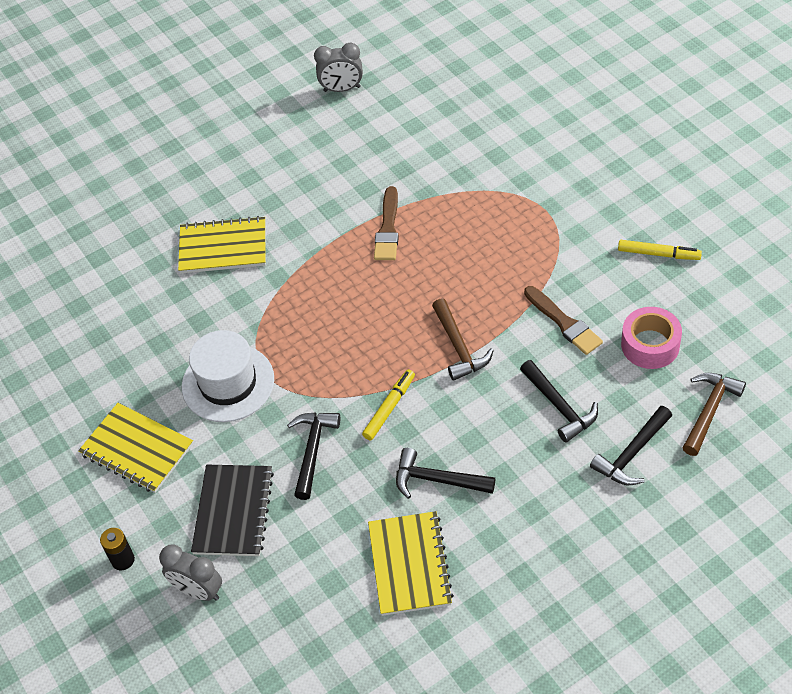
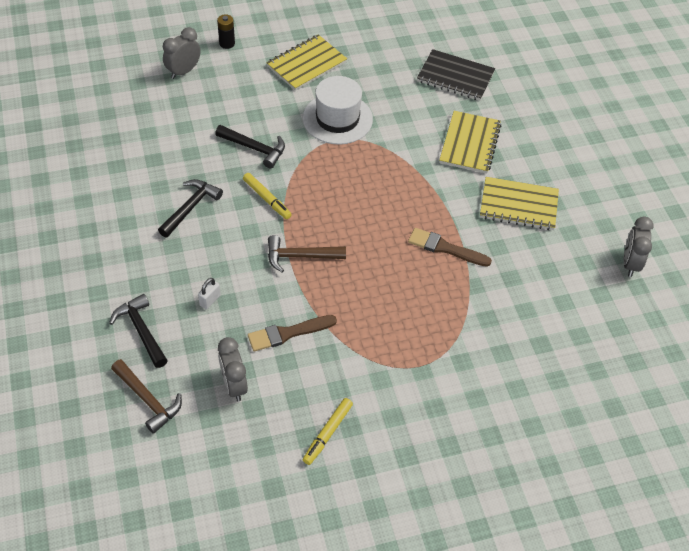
camera: 100 degrees right, 0 degrees up
(233, 512) = (230, 99): black notebook -> black notebook (455, 77)
(409, 565) = (135, 174): yellow notebook -> yellow notebook (518, 205)
(559, 406) = (210, 300): black hammer -> white padlock
(650, 345) = (234, 385): pink tape -> grey clock

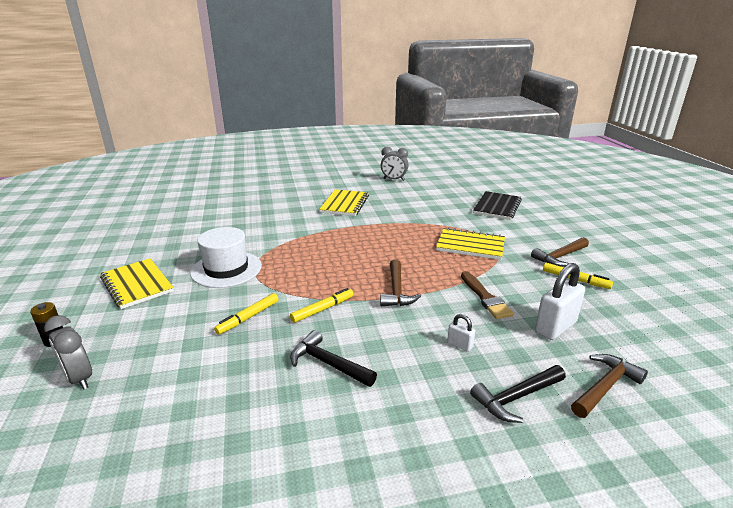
camera: 85 degrees left, 25 degrees down
(234, 385) = (555, 327): grey clock -> white padlock
(254, 148) = (248, 317): black hammer -> yellow marker
(385, 433) = (560, 257): none -> brown hammer
(445, 248) = (384, 229): brown brush -> none
(455, 77) = (204, 217): black notebook -> black notebook (497, 207)
(469, 144) = (280, 216): yellow notebook -> yellow notebook (470, 245)

